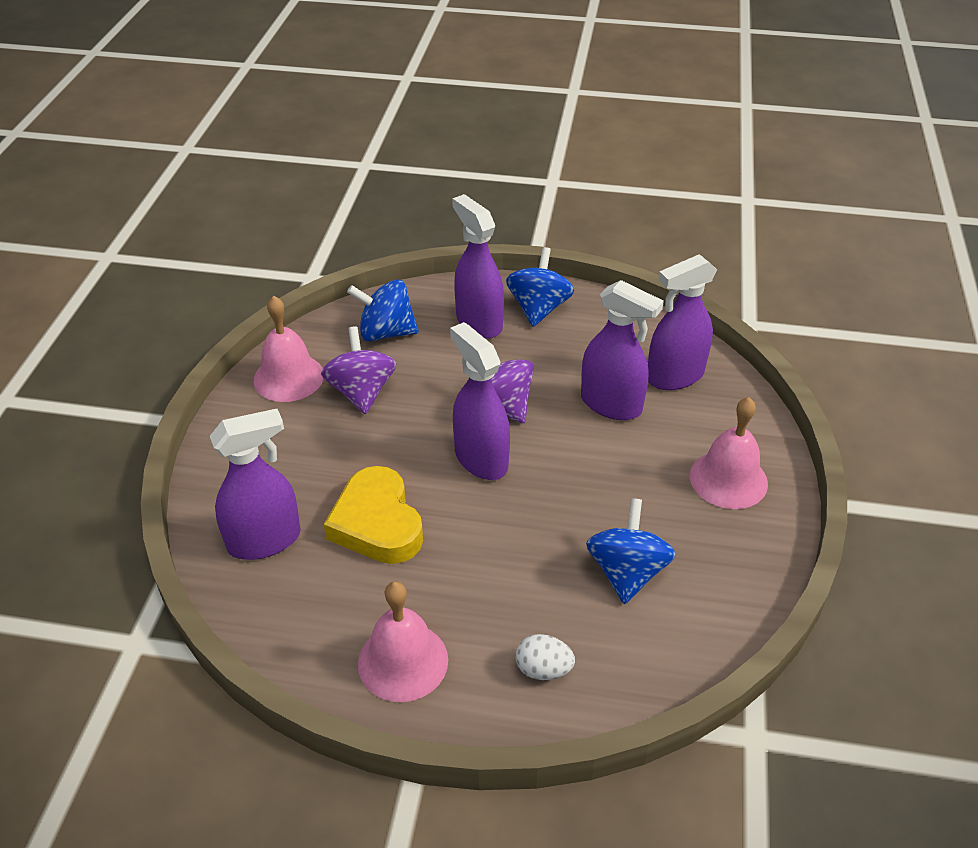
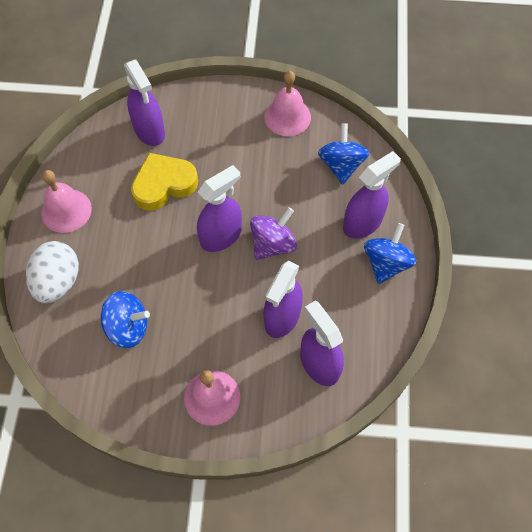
camera: 85 degrees right, 20 degrees up
(361, 392) = (278, 159): purple spinning top -> none
(538, 309) = (386, 263): blue spinning top -> blue spinning top turned 75 degrees counterclockwise
(543, 669) = (58, 281): white egg -> white egg, size x1.89

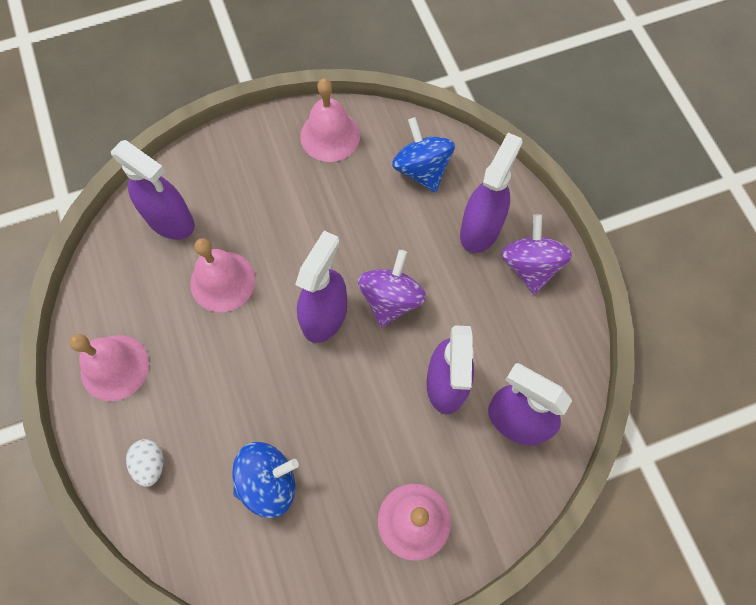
camera: 25 degrees left, 5 degrees up
(58, 281) = (150, 464): white egg -> white egg, size x0.53
(164, 184) = (222, 281): yellow heart -> pink bell
(386, 263) = (530, 266): blue spinning top -> purple spinning top

